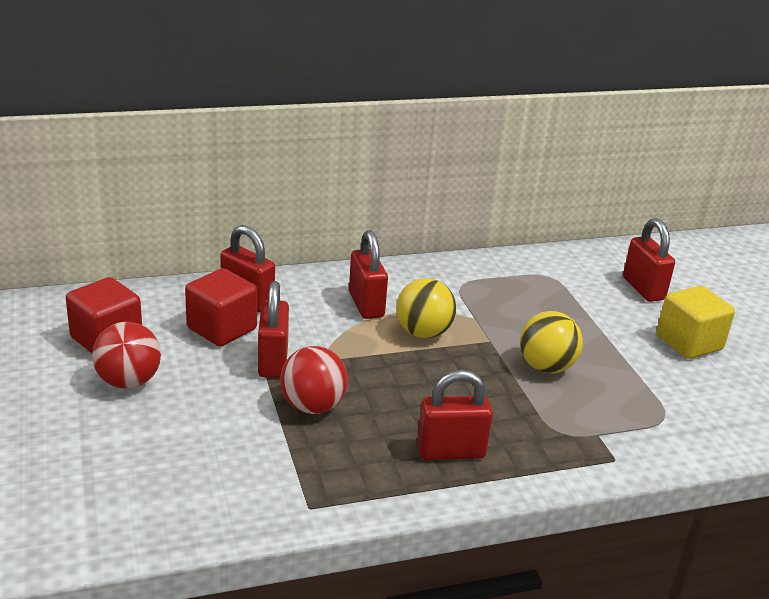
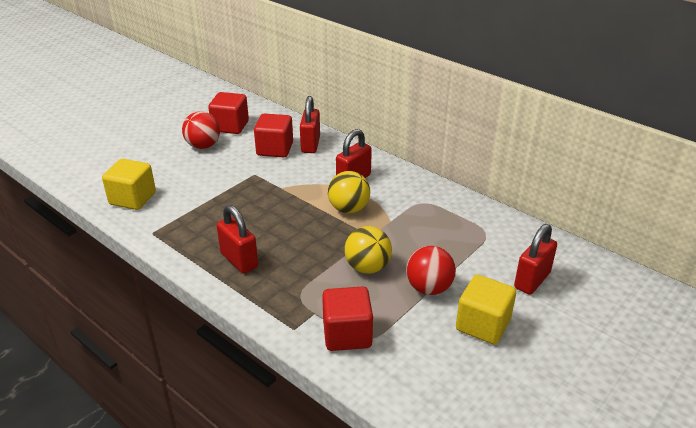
camera: 60 degrees right, 5 degrees up
(193, 498) = (133, 198): none -> yellow cube
(273, 361) = (262, 174): red padlock -> none
(313, 406) = (235, 201): red ball -> red ball (429, 288)
(650, 427) = (347, 334): none -> red cube

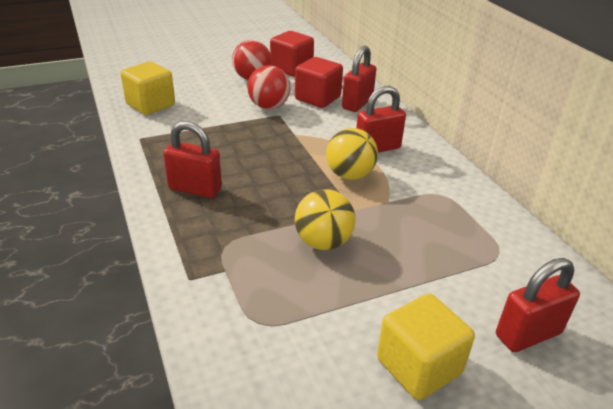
camera: 25 degrees right, 0 degrees up
(239, 260) = (195, 189): red padlock -> red padlock turned 60 degrees counterclockwise
(347, 334) = (241, 309): red cube -> none
(429, 288) = (379, 292): red ball -> red ball (269, 106)

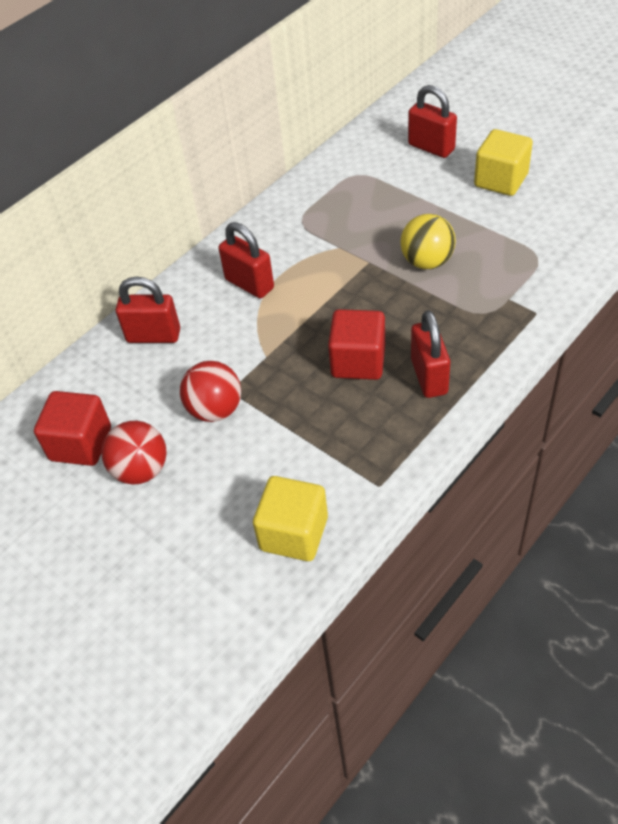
camera: 110 degrees left, 15 degrees up
(317, 98) = (162, 375): red cube -> red cube (358, 361)
(349, 175) = (315, 284): yellow ball -> none

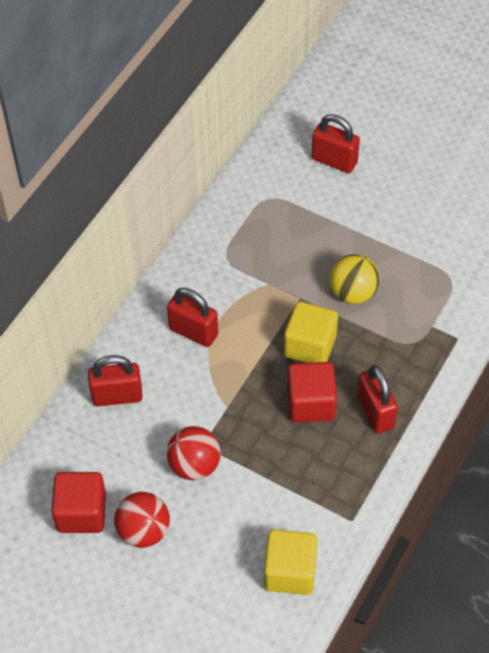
camera: 15 degrees left, 5 degrees up
(501, 180) = (406, 195): yellow cube -> yellow cube (310, 346)

